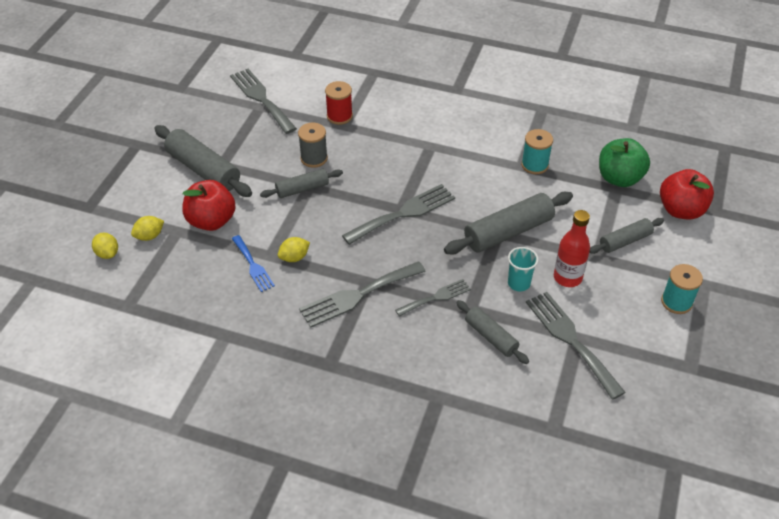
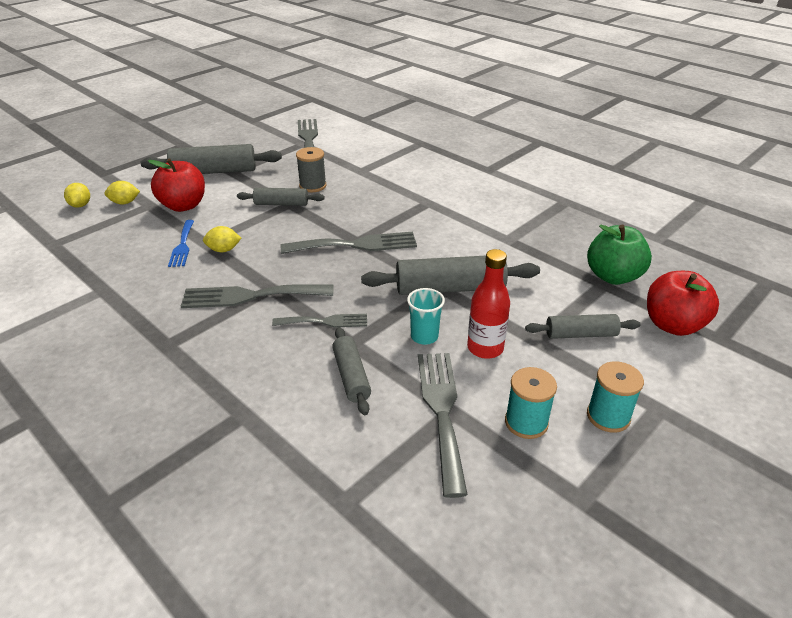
camera: 25 degrees right, 10 degrees down
(203, 170) = (214, 172): grey rolling pin -> grey rolling pin turned 75 degrees counterclockwise
(339, 116) = (363, 164): red spool -> none
(534, 165) = (523, 242): turquoise spool -> turquoise spool (526, 422)

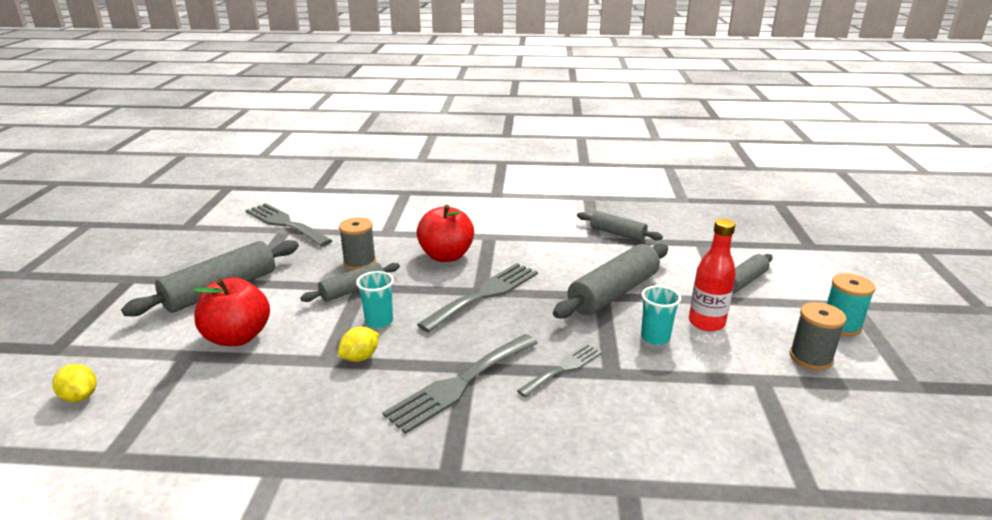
camera: 40 degrees left, 10 degrees down
(125, 202) = (147, 366): yellow lemon -> none
(182, 245) = (304, 375): blue fork -> none
(266, 232) = (379, 321): none -> turquoise cup
(351, 376) = (656, 399): grey rolling pin -> grey rolling pin (617, 233)
(442, 411) = (755, 383): grey fork -> none
(526, 422) = (810, 357): turquoise spool -> grey spool
(613, 276) = (698, 235): green apple -> none
(673, 325) = (777, 250): red apple -> red apple (446, 256)

